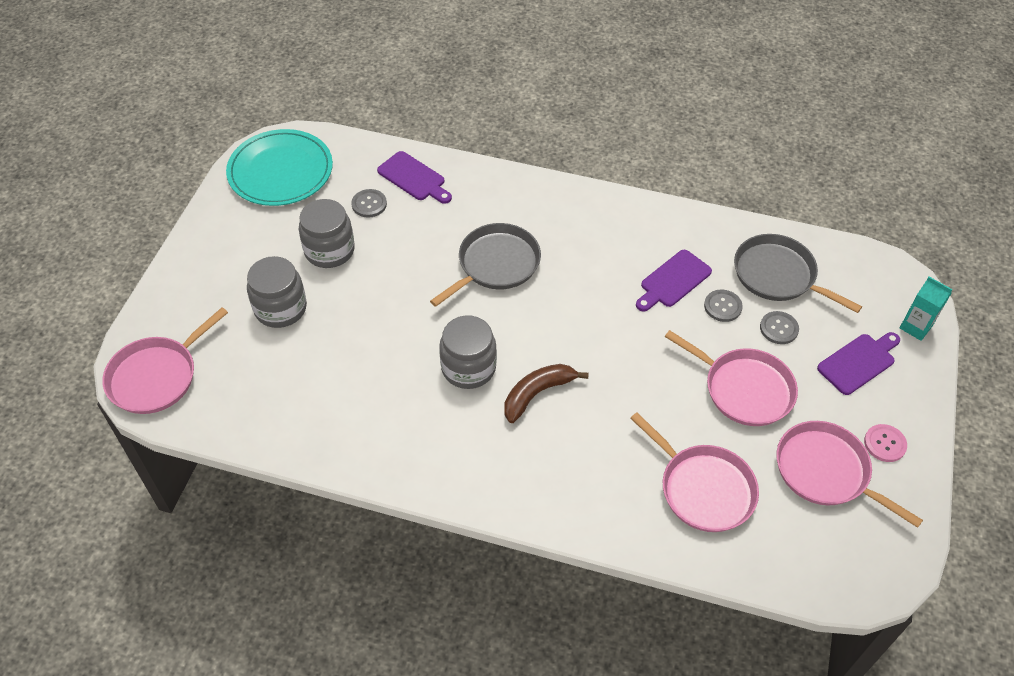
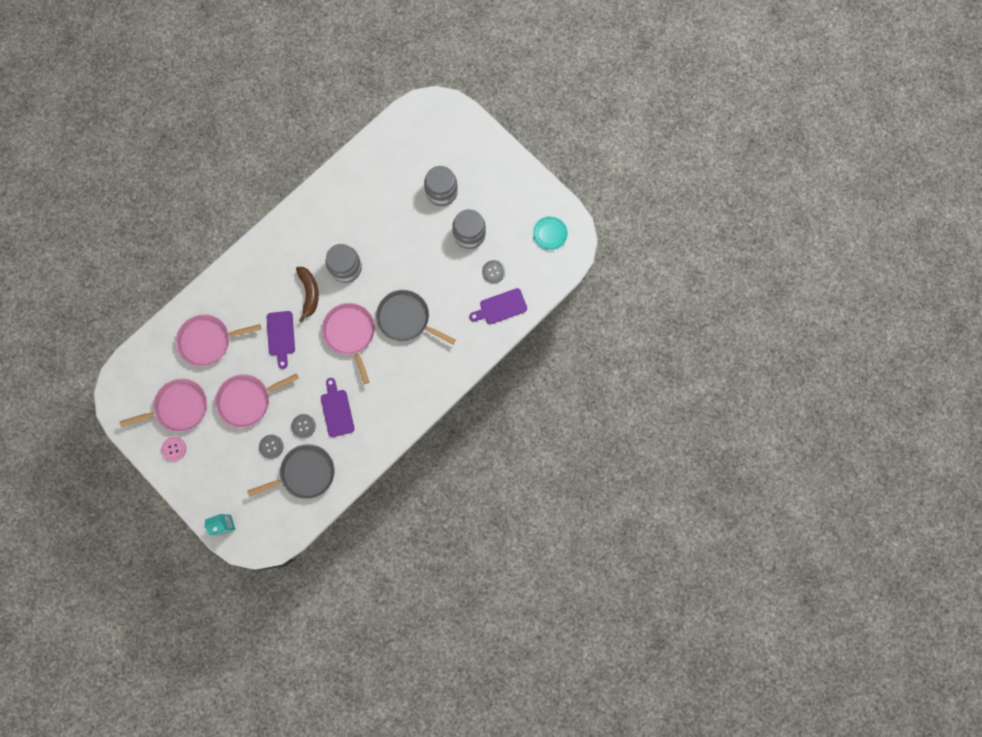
camera: 120 degrees right, 25 degrees up
(157, 376) = (431, 116): pink pan -> pink pan (350, 333)
(280, 171) = (549, 233): turquoise plate -> turquoise plate, size x0.50
(495, 264) = (406, 318): grey pan -> grey pan turned 135 degrees clockwise
(858, 362) = (225, 474): purple cutting board -> purple cutting board (281, 336)

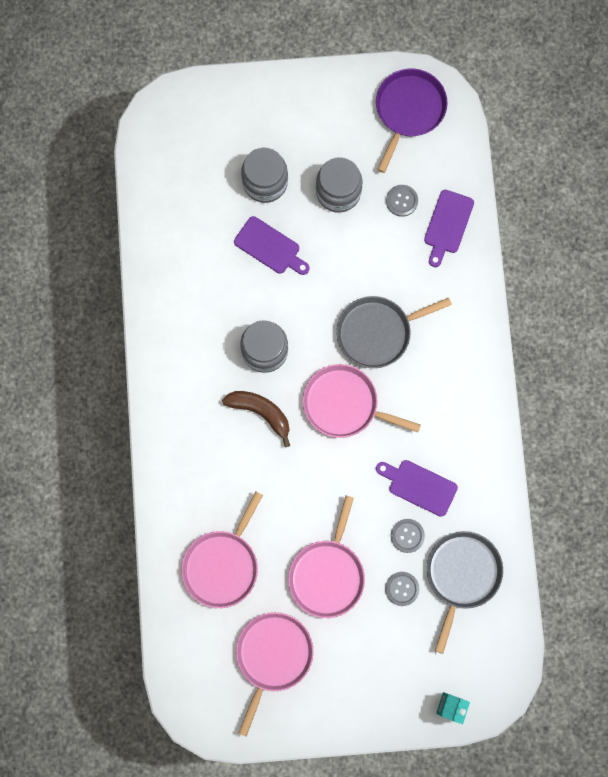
camera: 50 degrees left, 0 degrees up
(174, 449) = (316, 698): pink button -> none
(281, 336) = (284, 481): purple cutting board -> purple cutting board (270, 247)
(549, 233) = (408, 110): turquoise plate -> purple pan

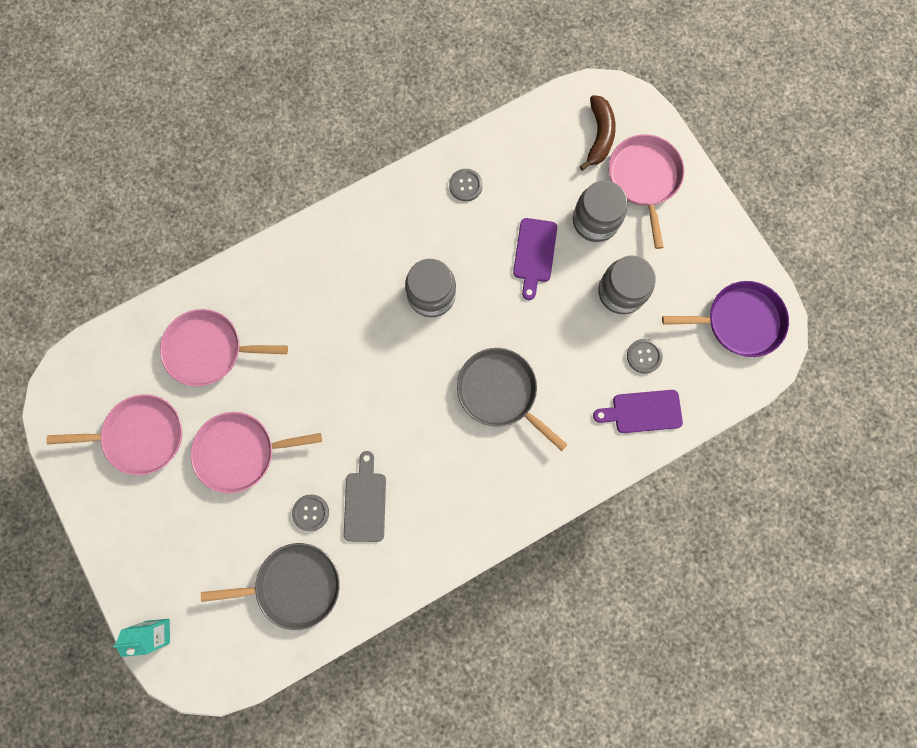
camera: 65 degrees right, 0 degrees up
(261, 412) = (370, 318): brown banana -> brown banana (599, 136)
(344, 404) = (414, 393): pink pan -> pink pan (644, 179)
(402, 589) = (256, 531): grey button -> grey button (465, 185)
(419, 486) = (365, 502): purple cutting board -> grey cutting board

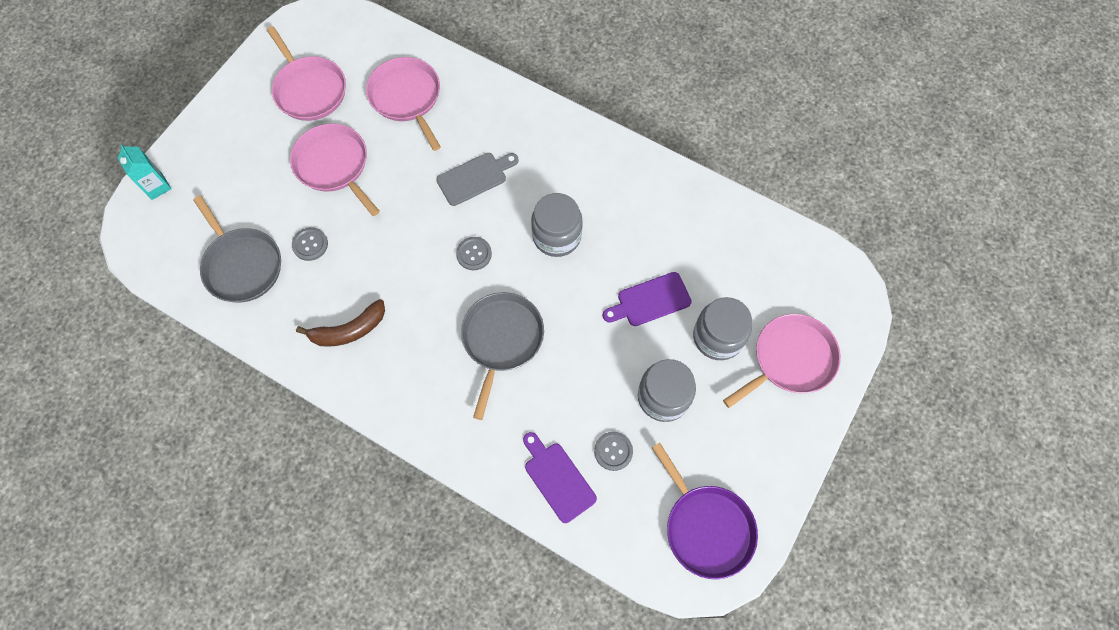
camera: 60 degrees right, 10 degrees down
(365, 502) = (341, 282): grey cutting board -> grey cutting board (475, 177)
(465, 185) = (676, 210): grey button -> grey button (474, 254)
(599, 136) = (803, 297): brown banana -> brown banana (349, 330)

